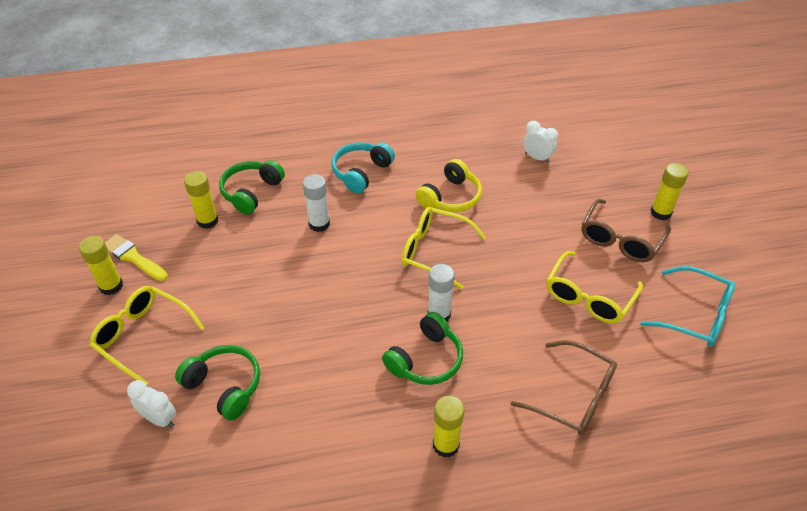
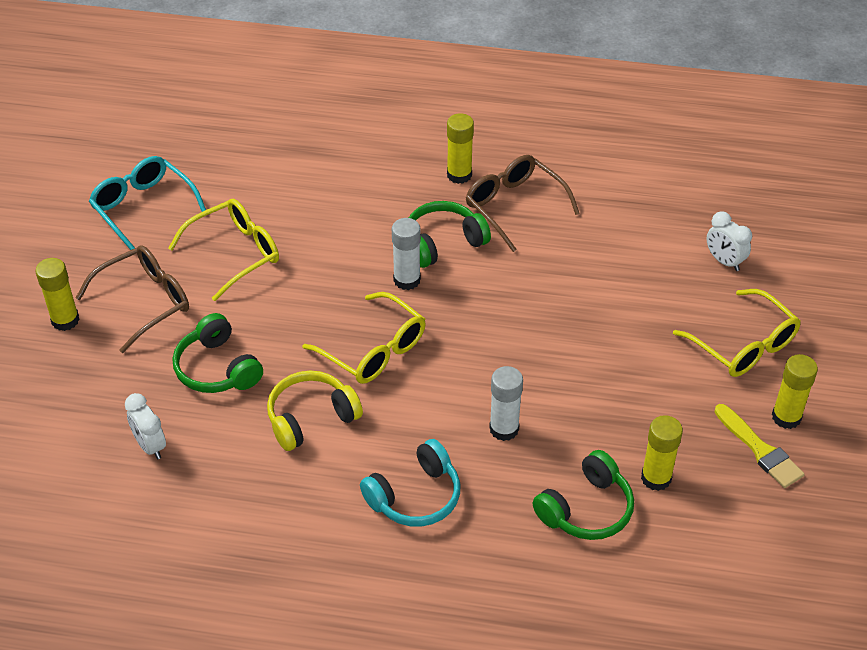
camera: 160 degrees left, 0 degrees up
(225, 386) = (656, 273): green headphones -> green headphones (217, 368)
(573, 397) = (321, 178): brown glasses -> brown glasses (514, 206)

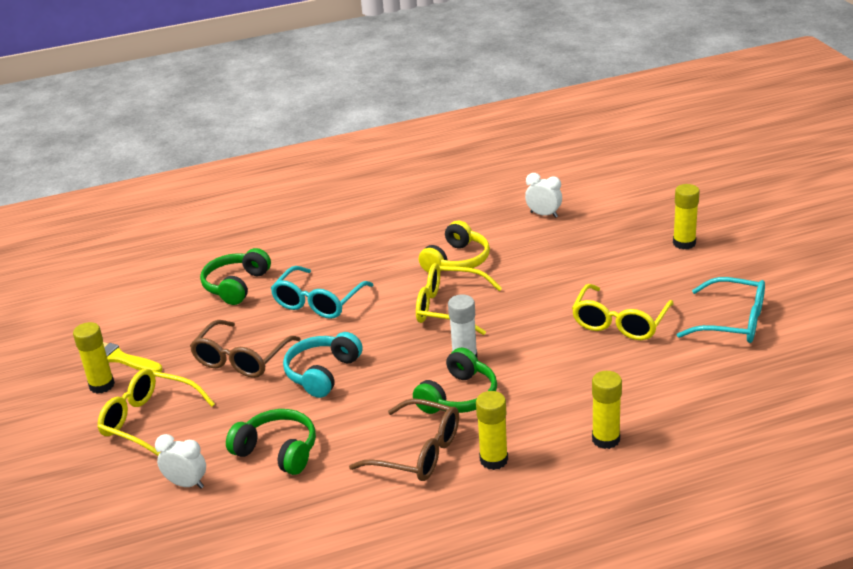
camera: 155 degrees right, 15 degrees down
(145, 302) = (645, 272): brown glasses -> brown glasses (241, 359)
(217, 368) = (548, 259): green headphones -> green headphones (278, 451)
(415, 496) = (354, 253): turquoise headphones -> turquoise headphones (322, 373)
(504, 429) = (318, 302): white glue stick -> turquoise glasses
(656, 478) = (194, 316): yellow glue stick -> yellow glue stick (605, 439)

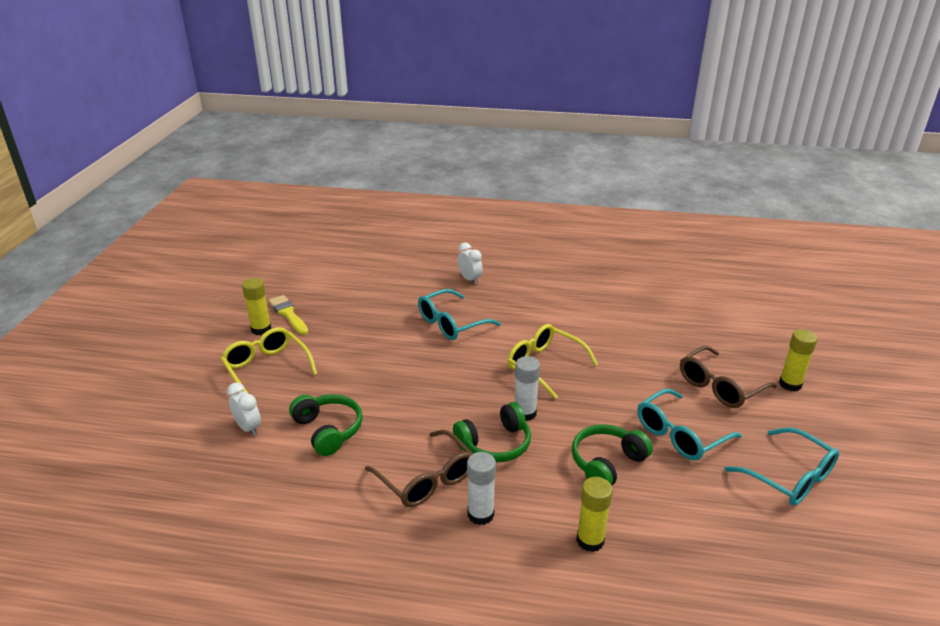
camera: 25 degrees right, 0 degrees up
(236, 285) = (405, 290): green headphones -> green headphones (606, 463)
(241, 359) = (363, 346): brown glasses -> brown glasses (719, 387)
(322, 373) = (409, 380): turquoise headphones -> none
(457, 261) = (580, 329): yellow headphones -> none
(493, 460) = (480, 514): yellow glue stick -> white glue stick
(544, 215) = (679, 316): white clock -> white clock (470, 279)
(619, 323) = (680, 435): yellow glasses -> turquoise glasses

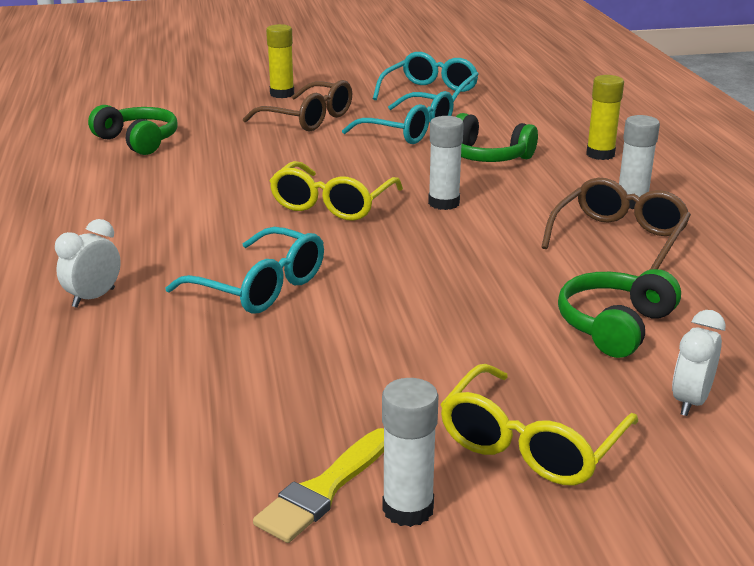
camera: 110 degrees left, 5 degrees down
(261, 329) = (408, 509): yellow glue stick -> white glue stick
(495, 444) = (517, 211): green headphones -> green headphones (138, 141)

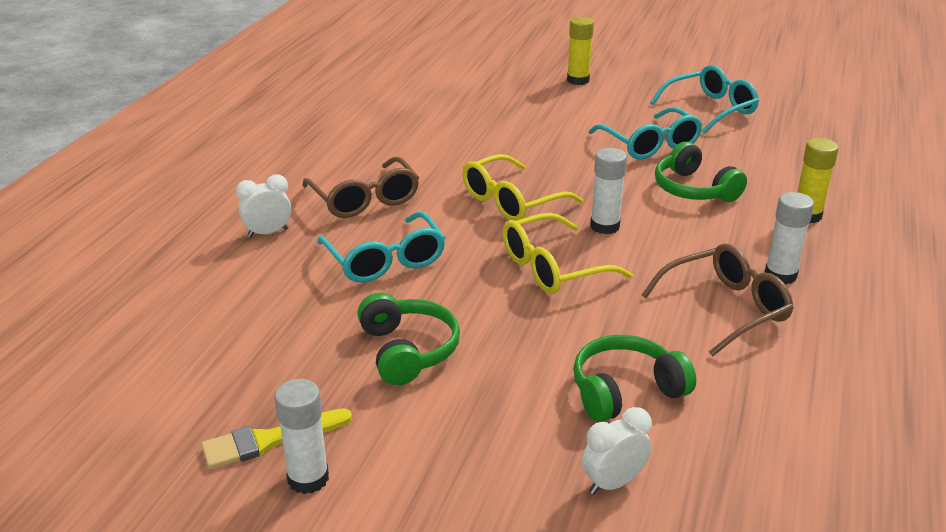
camera: 30 degrees right, 5 degrees up
(138, 141) = (422, 101): green headphones -> green headphones (408, 350)
(309, 119) = (575, 111): brown glasses -> brown glasses (365, 200)
(530, 444) = (444, 466): yellow glasses -> yellow glasses (552, 268)

